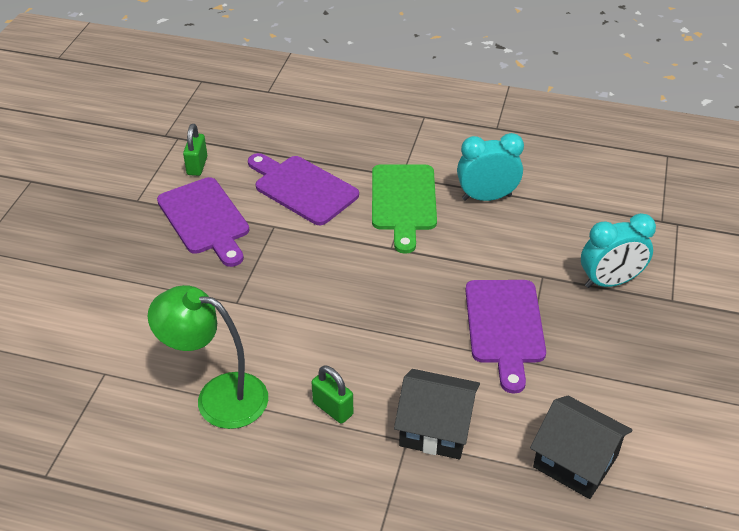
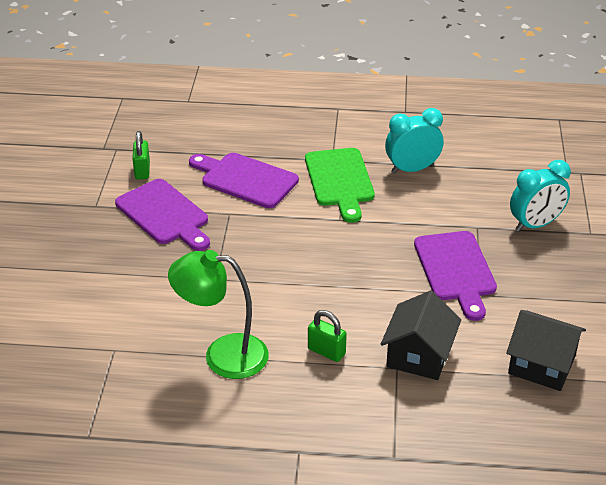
camera: 10 degrees left, 5 degrees down
(436, 428) = (419, 355): black house -> black house turned 75 degrees counterclockwise

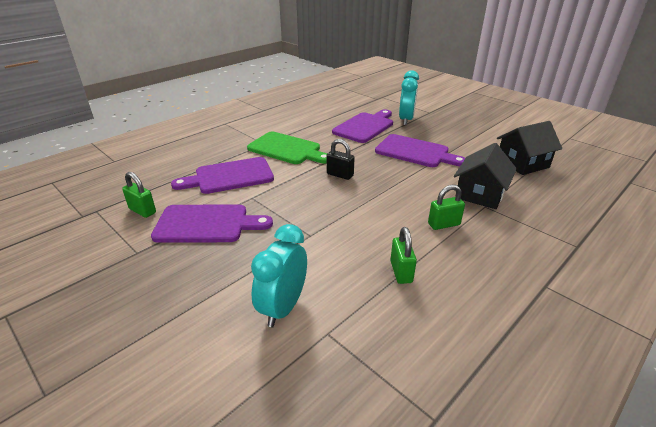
camera: 50 degrees left, 5 degrees down
(223, 355) = (401, 272): green lamp -> green padlock
(334, 242) = (340, 175): none -> black padlock
(412, 169) = (313, 127): turquoise clock -> turquoise clock (283, 307)
(419, 355) = (480, 194): black house -> black house turned 60 degrees clockwise
(468, 203) = (365, 126): none -> purple cutting board

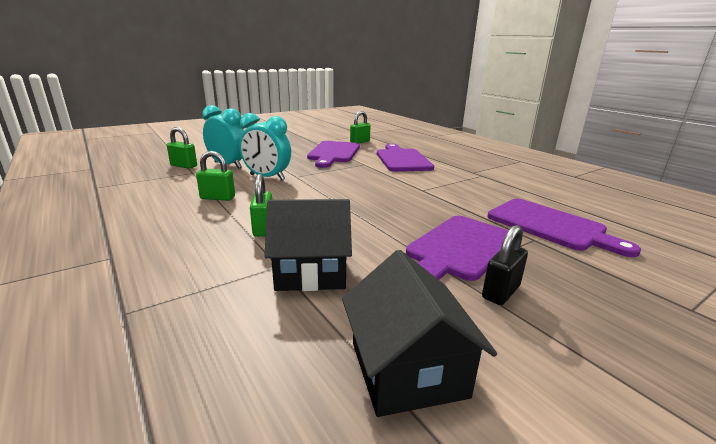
camera: 100 degrees right, 10 degrees down
(287, 149) = (460, 179): green cutting board -> none
(300, 359) = (184, 166): none -> green padlock
(340, 175) = (395, 195): black padlock -> black padlock (500, 292)
(406, 120) = (610, 267): turquoise clock -> turquoise clock (267, 177)
(480, 194) = (311, 271): black house -> black house turned 45 degrees counterclockwise

